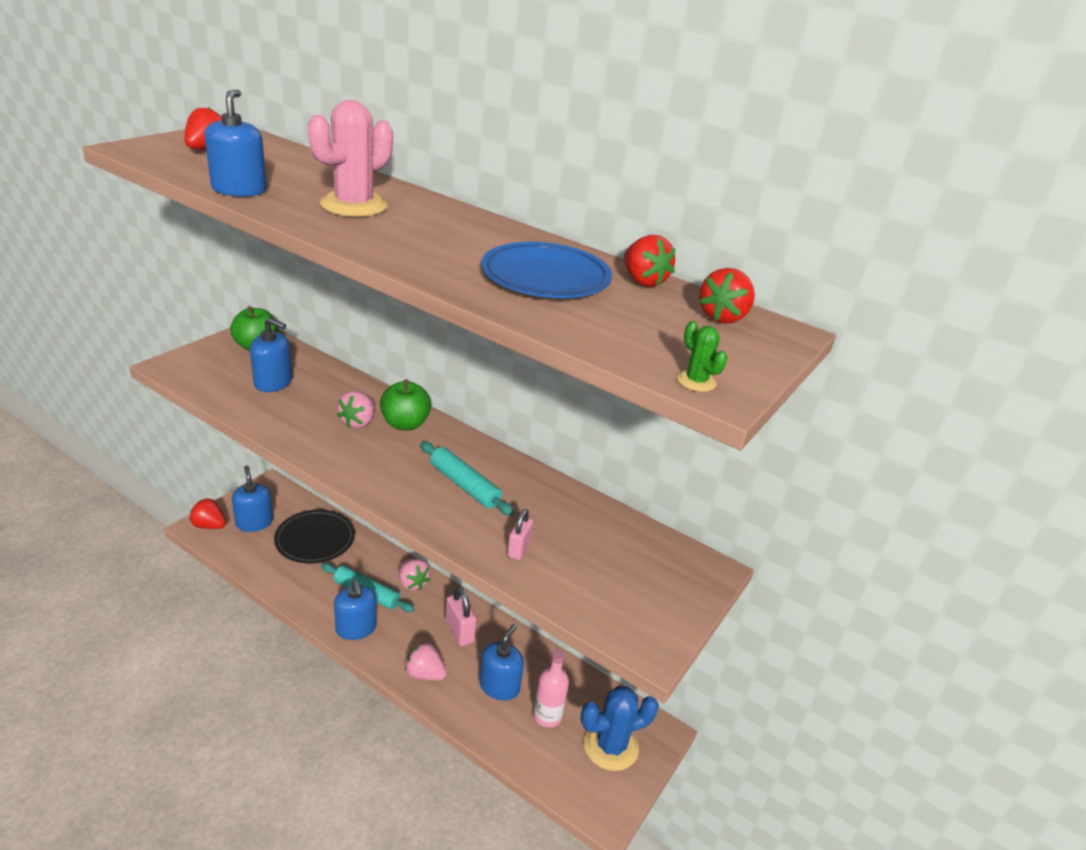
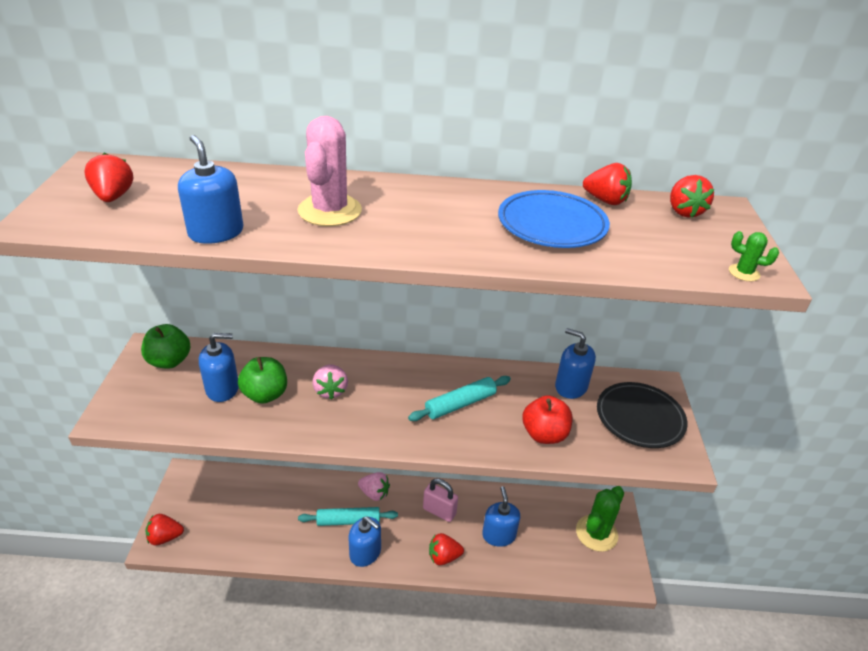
camera: 30 degrees left, 5 degrees up
(254, 523) = (203, 513): blue soap dispenser -> blue soap dispenser (571, 386)
(315, 540) = (268, 500): black plate -> black plate (639, 418)
(405, 424) = (367, 374): green apple -> green apple (265, 394)
(425, 674) = (443, 557): pink strawberry -> red strawberry
(464, 485) = (460, 404): turquoise rolling pin -> turquoise rolling pin turned 45 degrees counterclockwise
(519, 549) = (544, 434): pink padlock -> red apple
(547, 716) = (544, 537): pink bottle -> none
(611, 746) = (596, 533): blue cactus -> green cactus

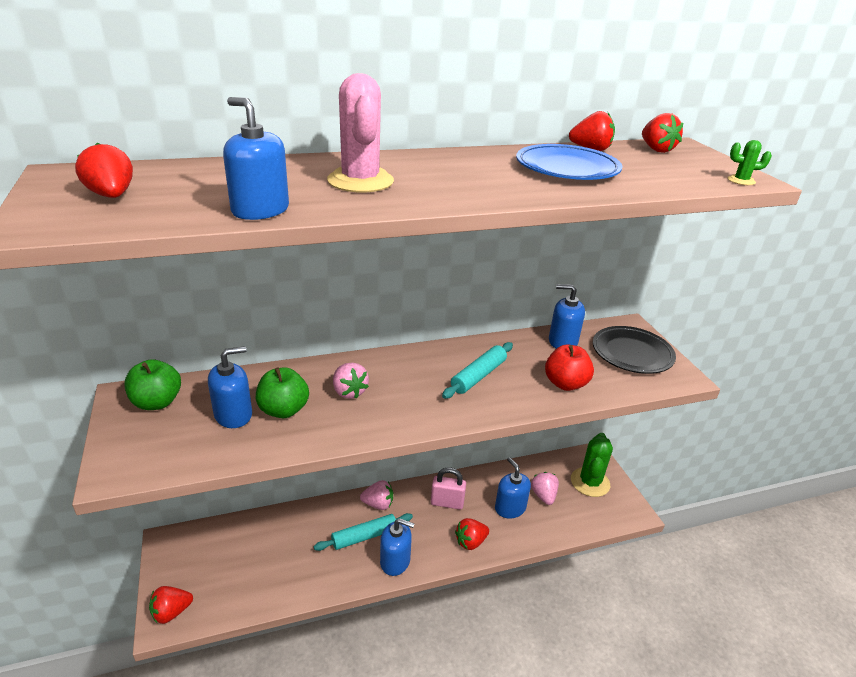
camera: 20 degrees left, 5 degrees down
(539, 533) = (543, 495): none -> pink strawberry

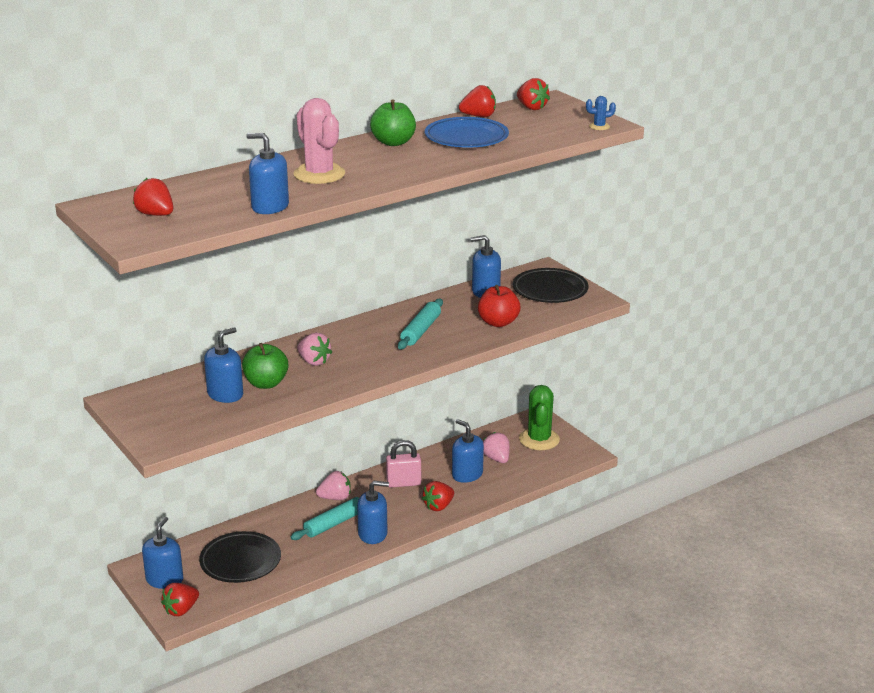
camera: 15 degrees left, 5 degrees down
(157, 402) = (151, 399): green apple -> green apple (393, 142)
(179, 565) = (164, 579): none -> blue soap dispenser
(258, 561) = (240, 561): none -> black plate
(741, 181) = (599, 126): green cactus -> blue cactus

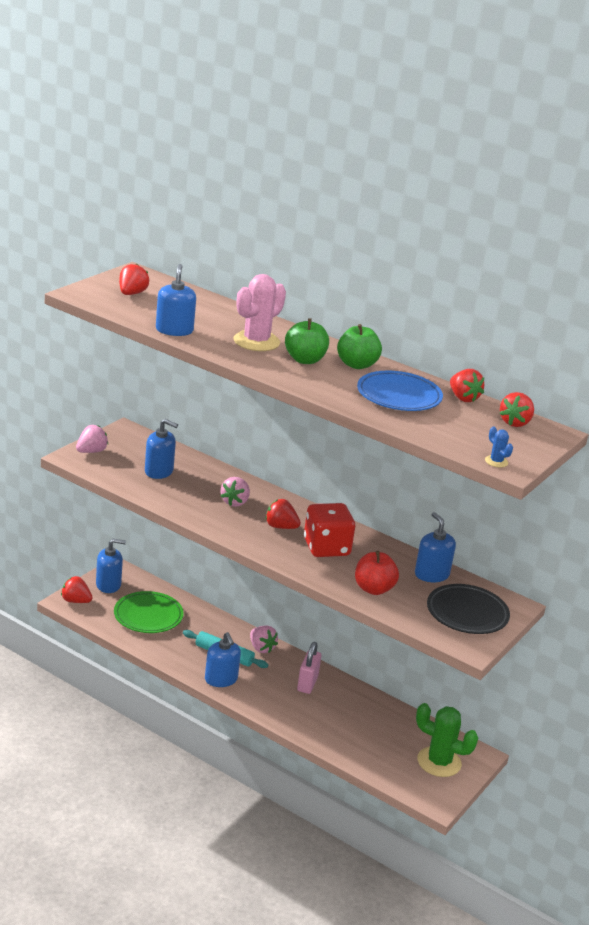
camera: 65 degrees right, 0 degrees up
(240, 561) = (148, 616): black plate -> green plate
(266, 383) = (186, 486): green apple -> green apple (305, 360)
(403, 483) = (307, 684): pink padlock -> pink padlock turned 45 degrees clockwise
(421, 330) = (326, 548): turquoise rolling pin -> red dice
(438, 506) = (284, 711): red strawberry -> red strawberry (280, 527)
(467, 474) = (345, 721): blue soap dispenser -> none
(496, 459) = (385, 737): pink strawberry -> pink strawberry (91, 451)
(539, 439) = (439, 762): green cactus -> green cactus turned 45 degrees clockwise

